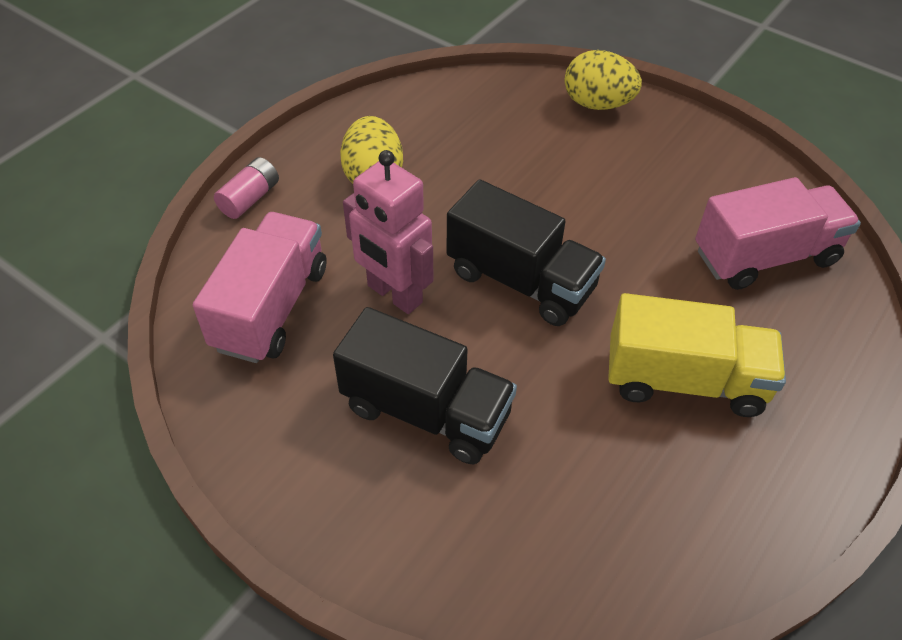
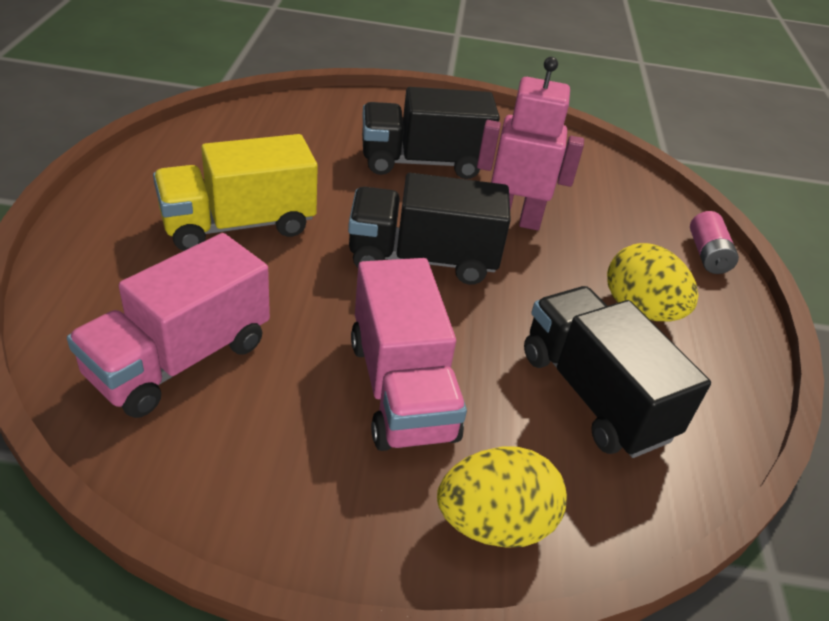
camera: 145 degrees right, 10 degrees down
(271, 308) = (587, 188): pink truck -> pink truck (401, 389)
(475, 138) = (594, 395): none -> black truck

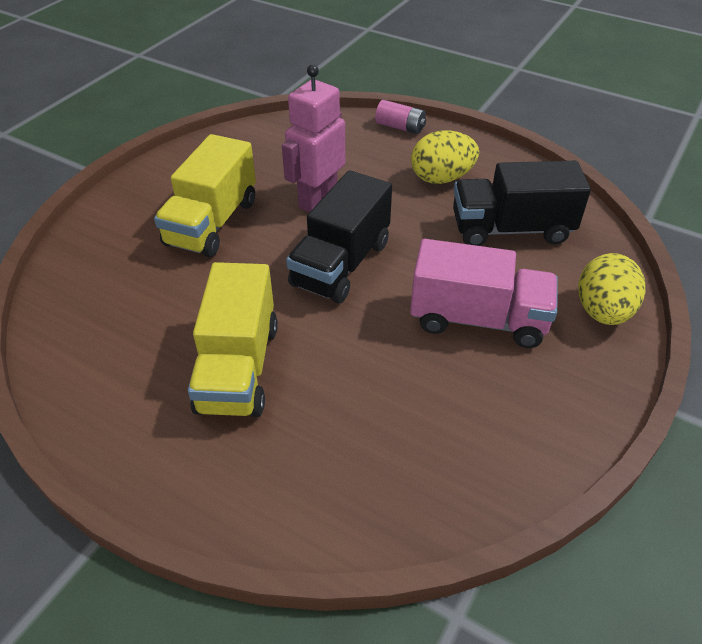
camera: 60 degrees left, 5 degrees up
(180, 359) = (403, 445): pink truck -> none
(423, 162) = (212, 223): black truck -> yellow truck

